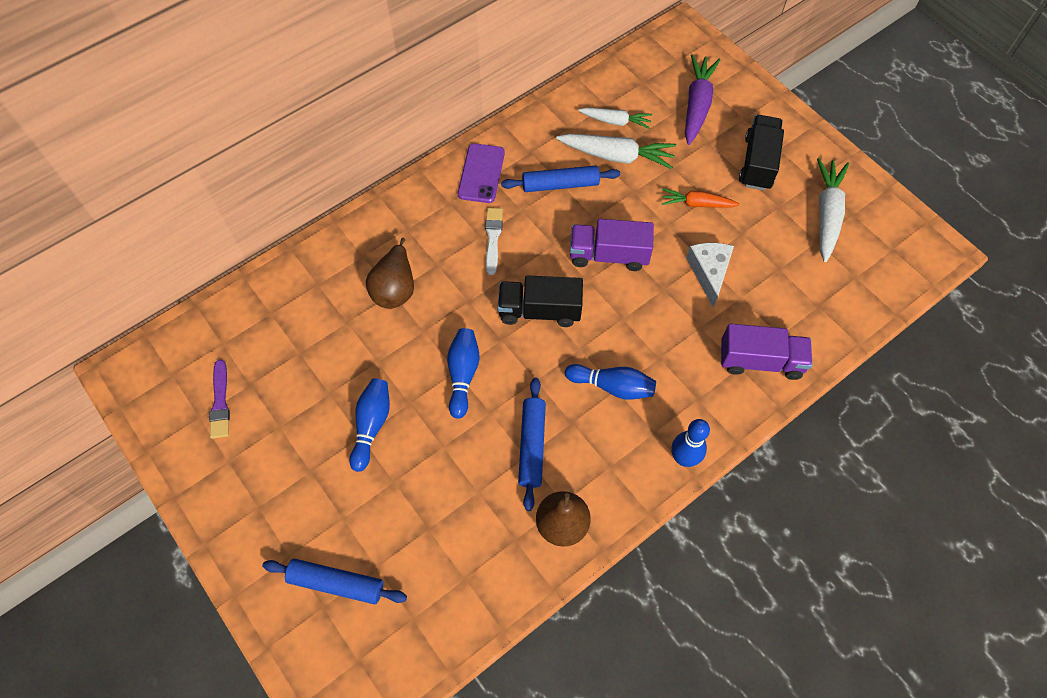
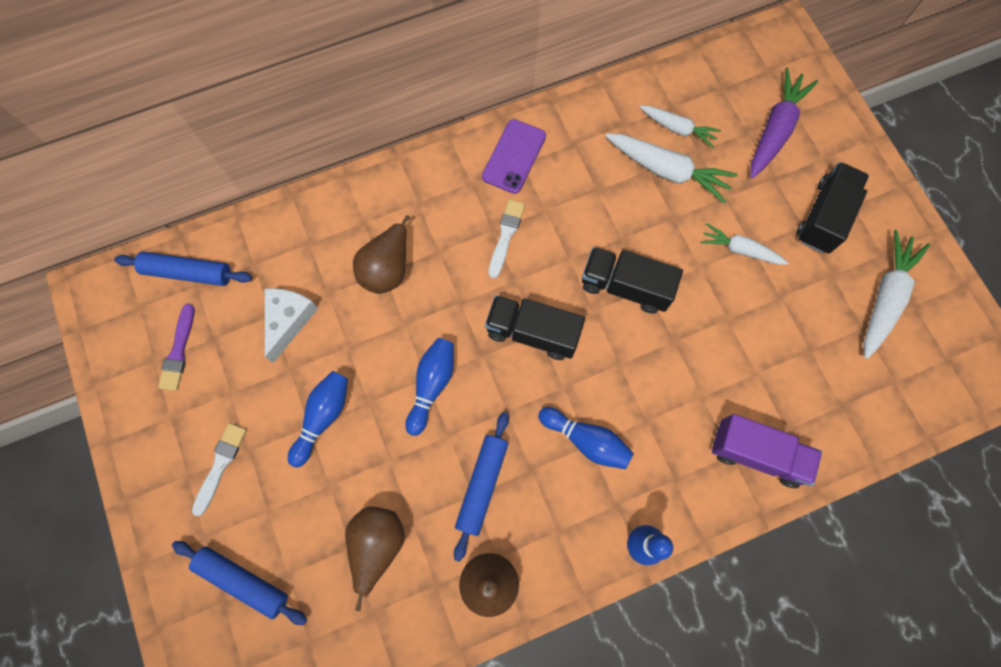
camera: 15 degrees right, 10 degrees up
(287, 490) = (220, 465): none -> white brush
(452, 520) = (377, 545): none -> brown pear
(560, 184) = (595, 190): blue rolling pin -> blue rolling pin (188, 272)
(608, 255) = (625, 286): purple truck -> black truck
(697, 204) = (740, 250): orange carrot -> white carrot
(709, 273) = (730, 335): white cheese -> white cheese (288, 320)

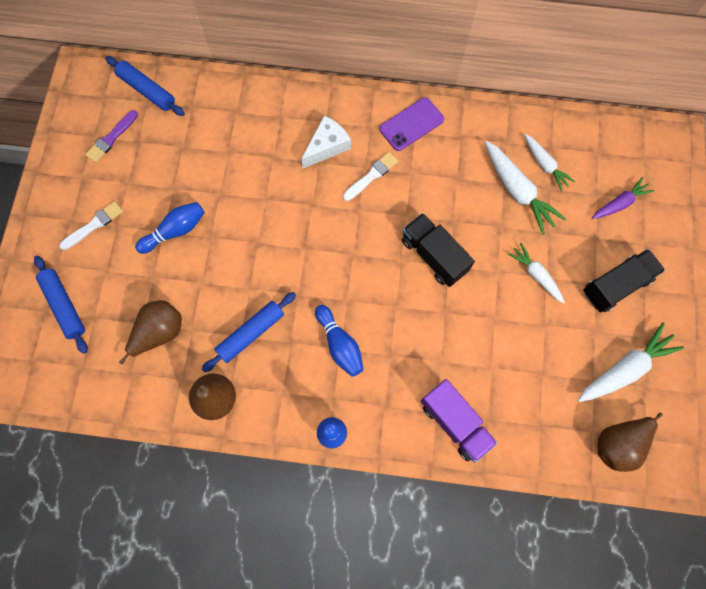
camera: 30 degrees right, 0 degrees up
(288, 320) = (191, 156): white cheese -> white cheese (327, 146)
(387, 268) = (277, 156): brown pear -> brown pear (618, 443)
(432, 385) = (258, 249): blue bowling pin -> none
(532, 333) = (348, 252): black truck -> none
(775, 130) = (619, 203): purple carrot -> purple carrot, size x0.63

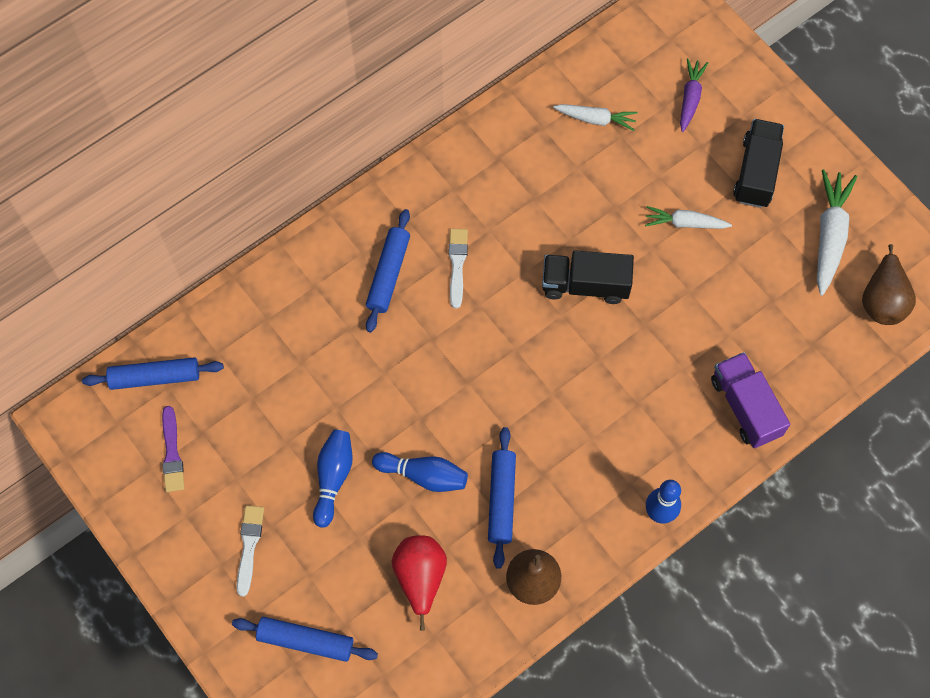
camera: 45 degrees left, 5 degrees down
(160, 332) = (420, 577): brown pear -> red pear
(327, 146) = (388, 274): white cheese -> blue rolling pin
(339, 344) = (586, 435): blue bowling pin -> blue bowling pin (423, 475)
(411, 124) = (443, 185): purple phone -> none
(454, 422) = (745, 407): purple truck -> purple truck turned 120 degrees counterclockwise
(517, 191) = (596, 163): white carrot -> none

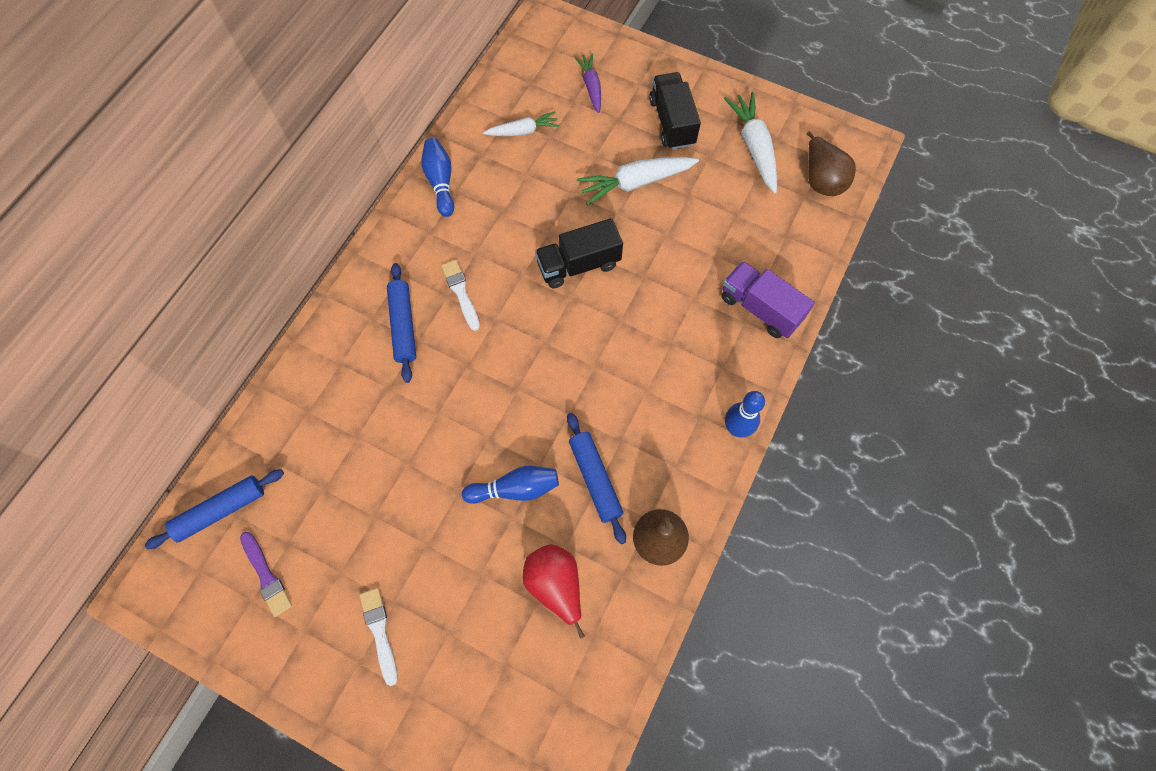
camera: 25 degrees left, 0 degrees up
(306, 641) = (475, 700): blue rolling pin -> none
(333, 478) = (432, 529): blue bowling pin -> blue bowling pin (440, 182)
(685, 223) = (636, 183): white carrot -> white carrot, size x1.58

